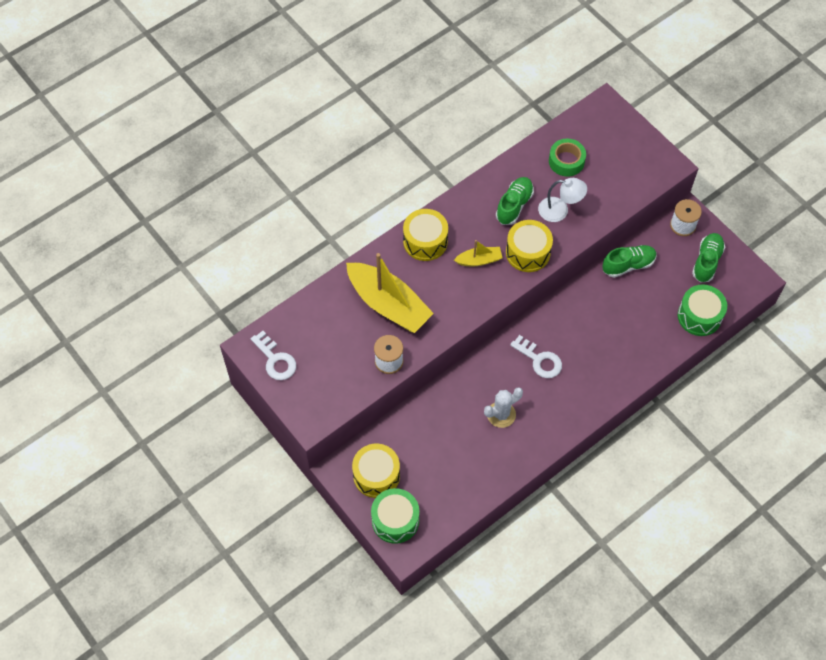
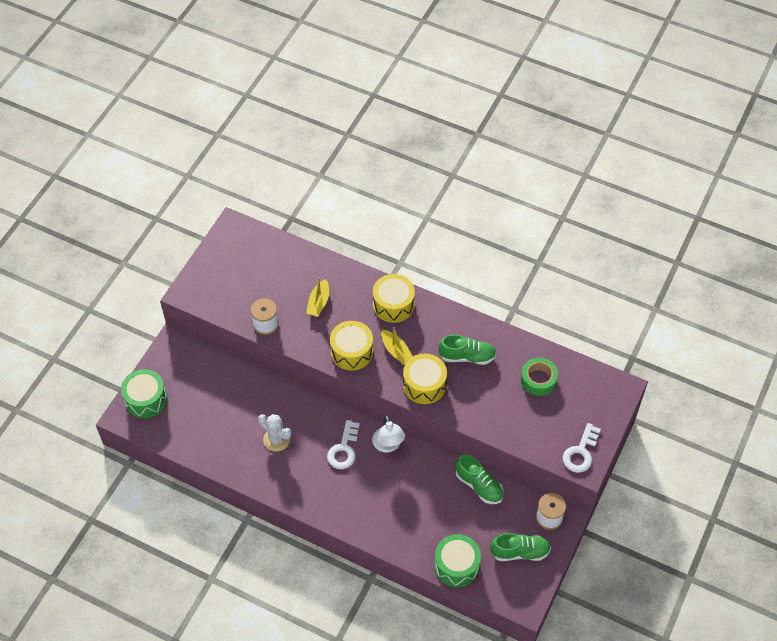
camera: 65 degrees right, 5 degrees down
(275, 360) = (229, 247): white key -> white key (581, 452)
(376, 475) = (179, 370): yellow drum -> yellow drum (352, 352)
(388, 304) = (318, 303): yellow boat -> yellow boat, size x0.48
(559, 210) = (482, 393): white lamp -> white lamp (388, 445)

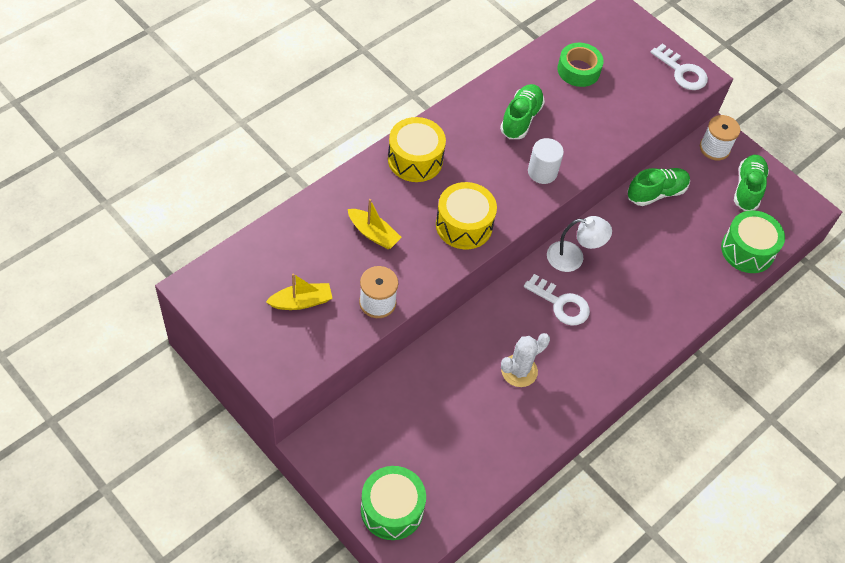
camera: 75 degrees left, 0 degrees up
(396, 351) = (483, 181): yellow boat -> yellow boat (301, 302)
(424, 385) = (542, 172): yellow drum -> white cylinder

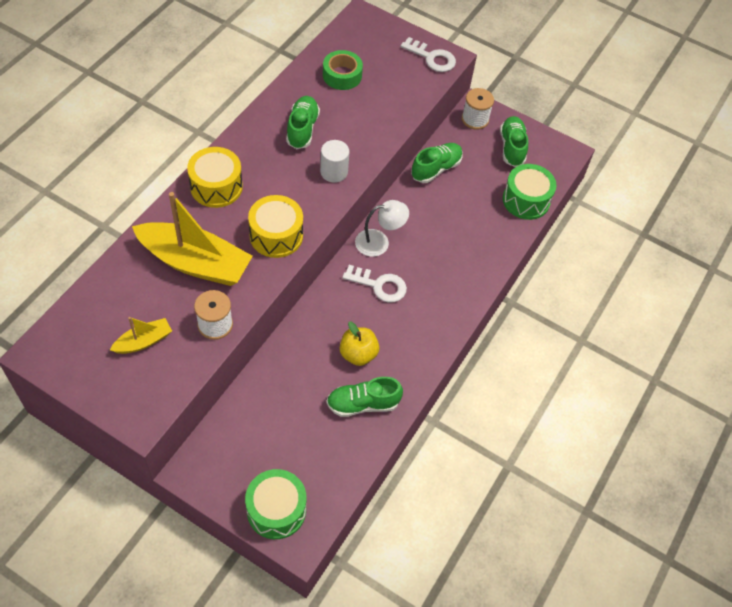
camera: 15 degrees left, 0 degrees up
(373, 234) = (195, 263): yellow boat -> yellow boat, size x2.10
(510, 424) = (363, 404): none -> green shoe
(519, 371) = (358, 354): white cactus -> yellow apple

